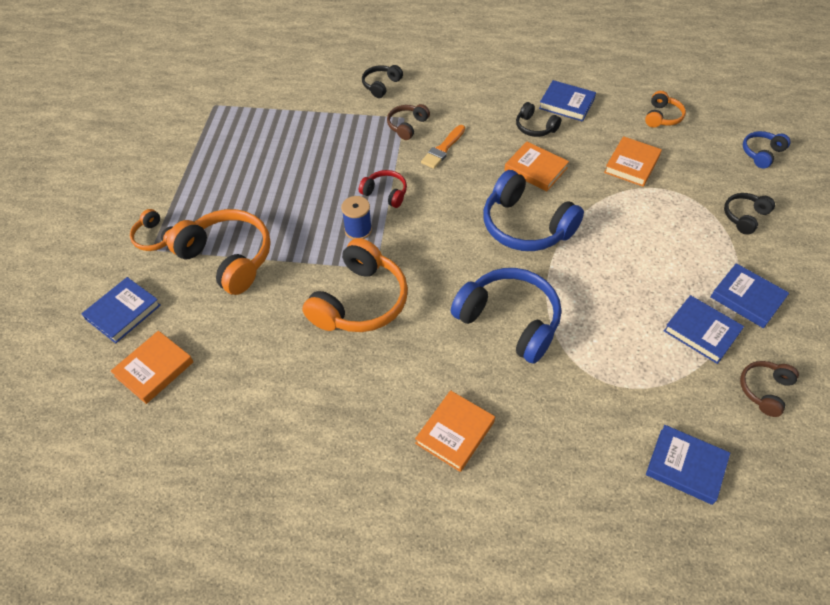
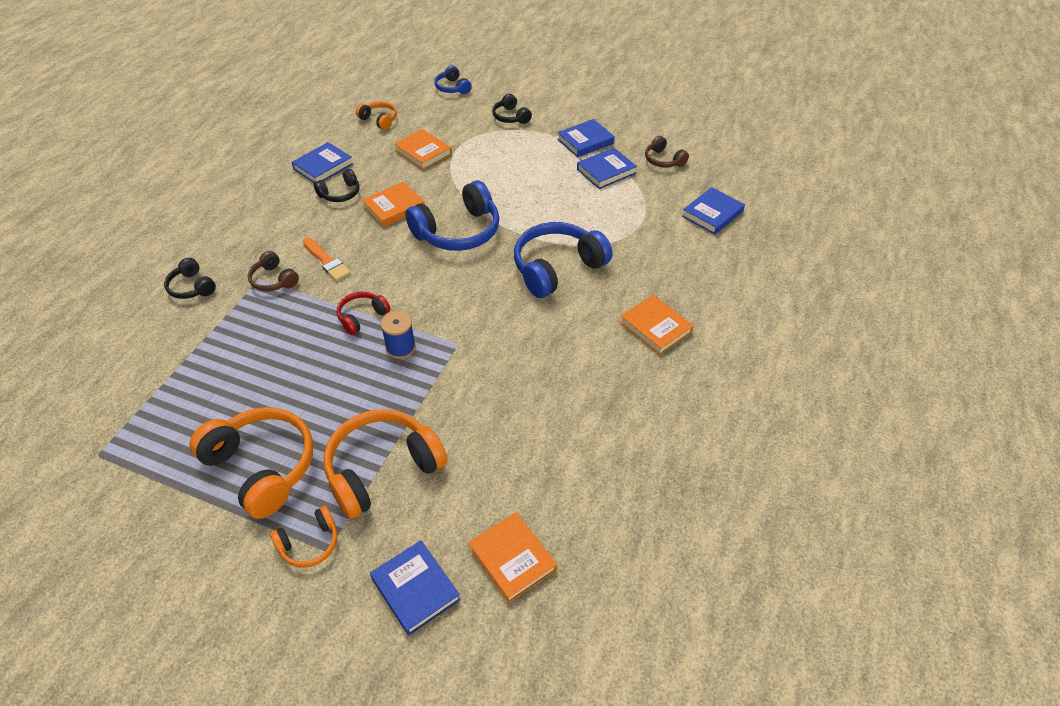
camera: 75 degrees left, 5 degrees down
(360, 301) = (494, 363): orange headphones -> orange headphones (262, 467)

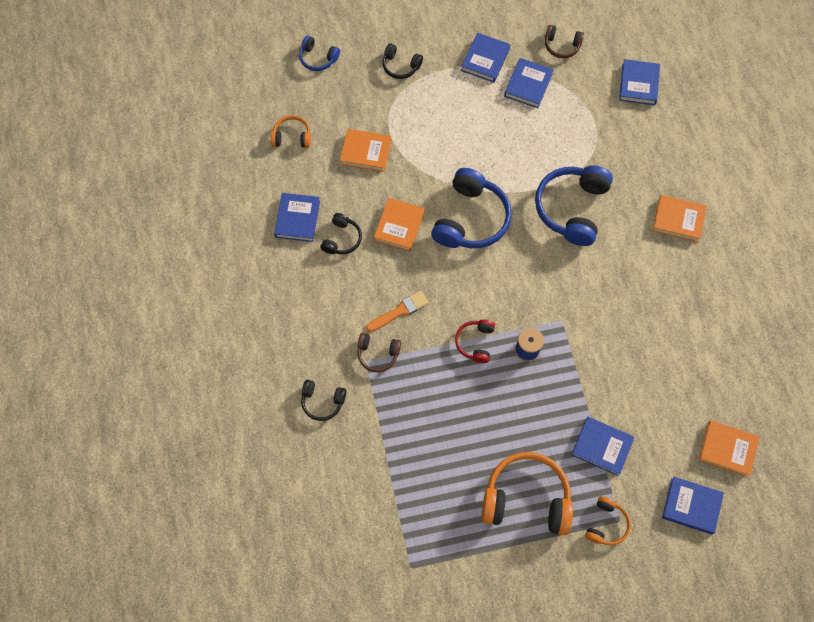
camera: 35 degrees left, 20 degrees up
(327, 261) = (399, 311): orange brush -> orange brush turned 45 degrees counterclockwise
(382, 469) = (602, 447): orange headphones -> blue book

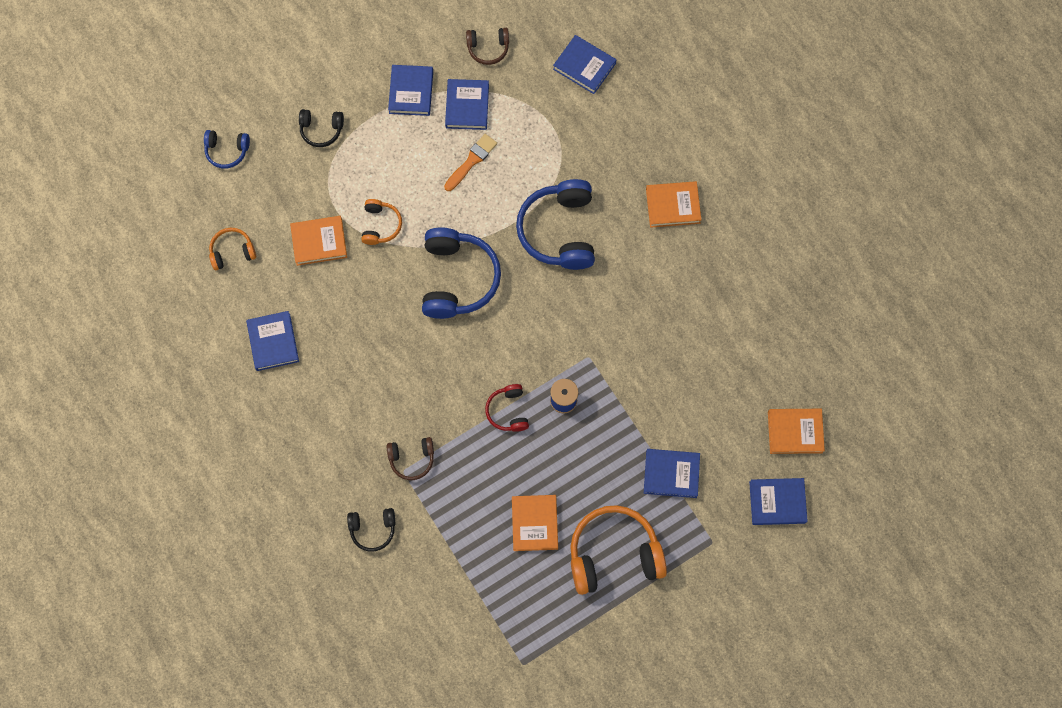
camera: 20 degrees left, 5 degrees up
(342, 239) = (329, 348): black headphones -> none
(399, 226) = (385, 312): orange book -> orange book (534, 523)
(399, 311) = (418, 405): orange brush -> orange brush (471, 161)
(606, 524) = (700, 550): orange headphones -> orange headphones (380, 225)
(638, 84) = (584, 66): blue book -> blue book turned 45 degrees counterclockwise

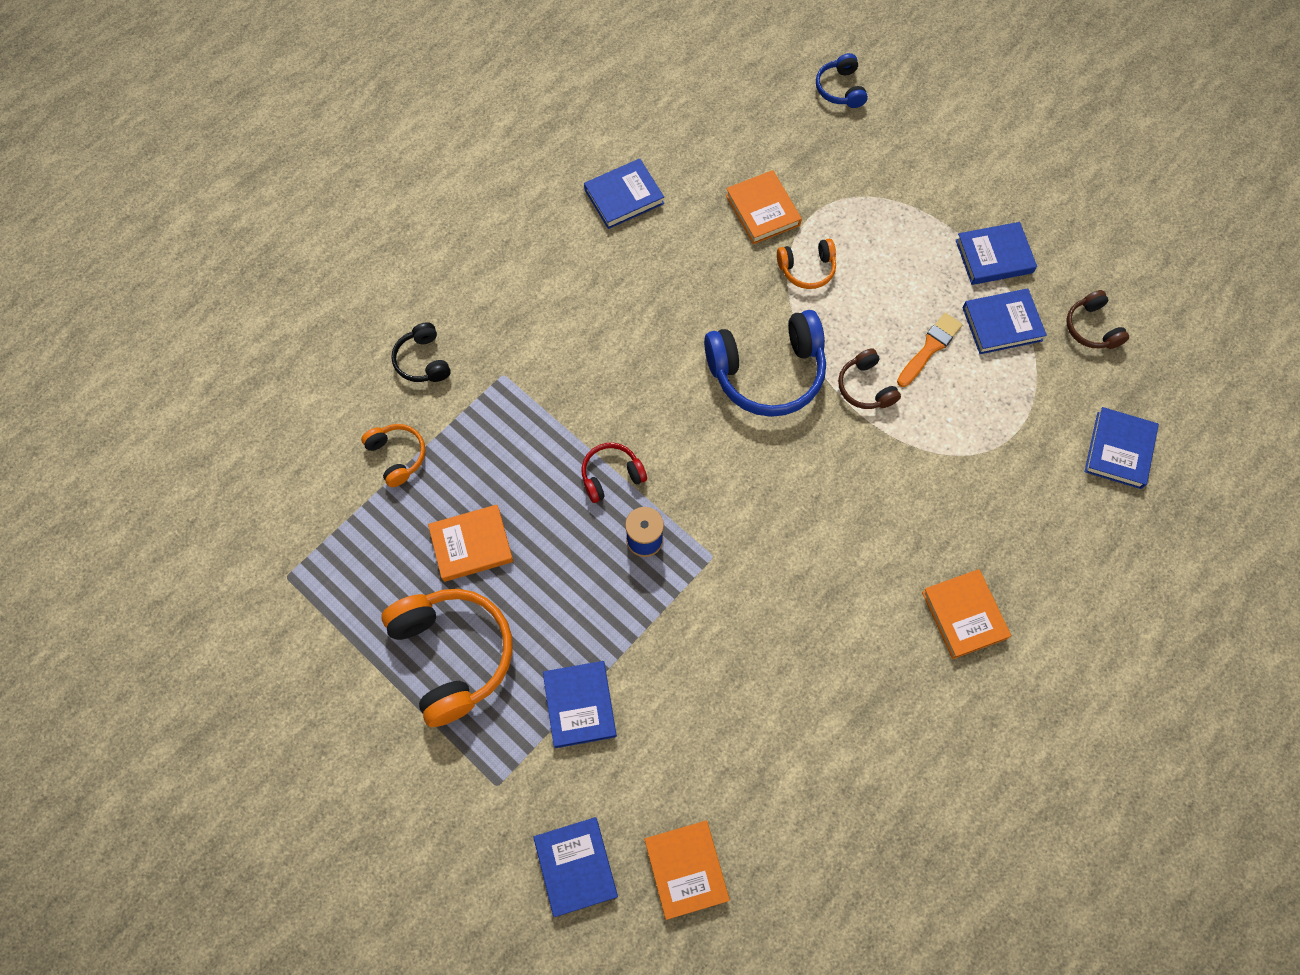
camera: 75 degrees right, 5 degrees down
(232, 252) = (720, 127): orange headphones -> orange headphones (397, 456)
(321, 130) = (904, 175): black headphones -> none
(412, 459) = (520, 380): brown headphones -> brown headphones (865, 387)
(471, 161) = (930, 348): orange brush -> orange brush turned 75 degrees counterclockwise
(559, 231) = (874, 477): blue headphones -> none

